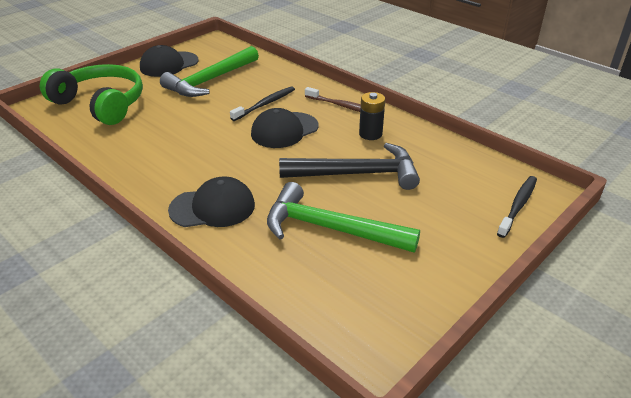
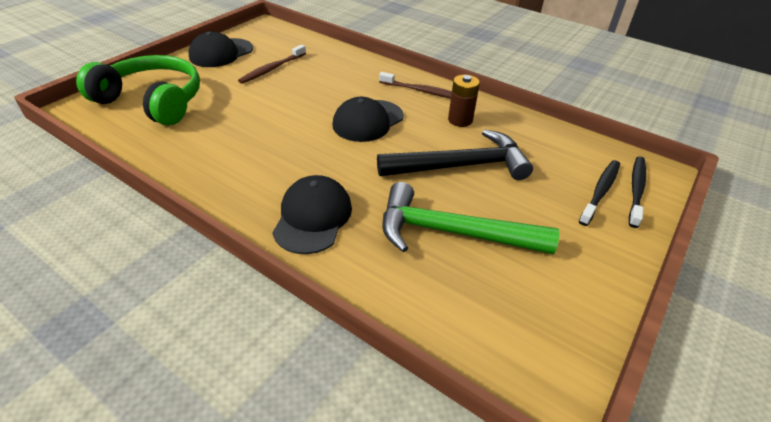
camera: 10 degrees left, 5 degrees up
(210, 80) = (272, 69): green hammer -> brown toothbrush
(212, 207) = (313, 217): black cap -> black cap turned 60 degrees counterclockwise
(265, 104) = (339, 92): black toothbrush -> black toothbrush (600, 191)
(370, 134) = (460, 120): black battery -> brown battery

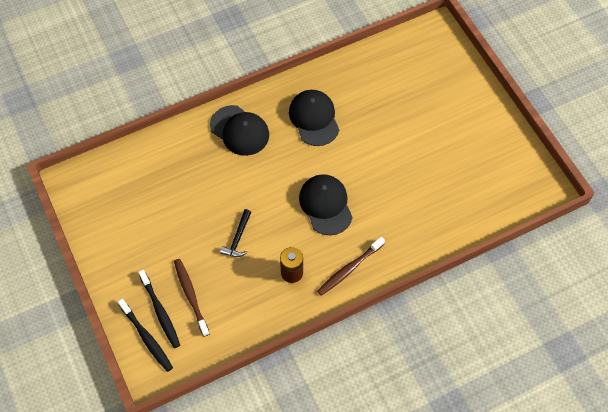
camera: 120 degrees right, 20 degrees up
(153, 101) = (426, 74): green headphones -> none
(221, 53) = (494, 137): black cap -> black cap (314, 118)
(272, 69) = (445, 167): brown toothbrush -> brown toothbrush (191, 295)
(453, 232) = (183, 197): green hammer -> none
(460, 166) = (238, 238): black hammer -> black hammer, size x0.45

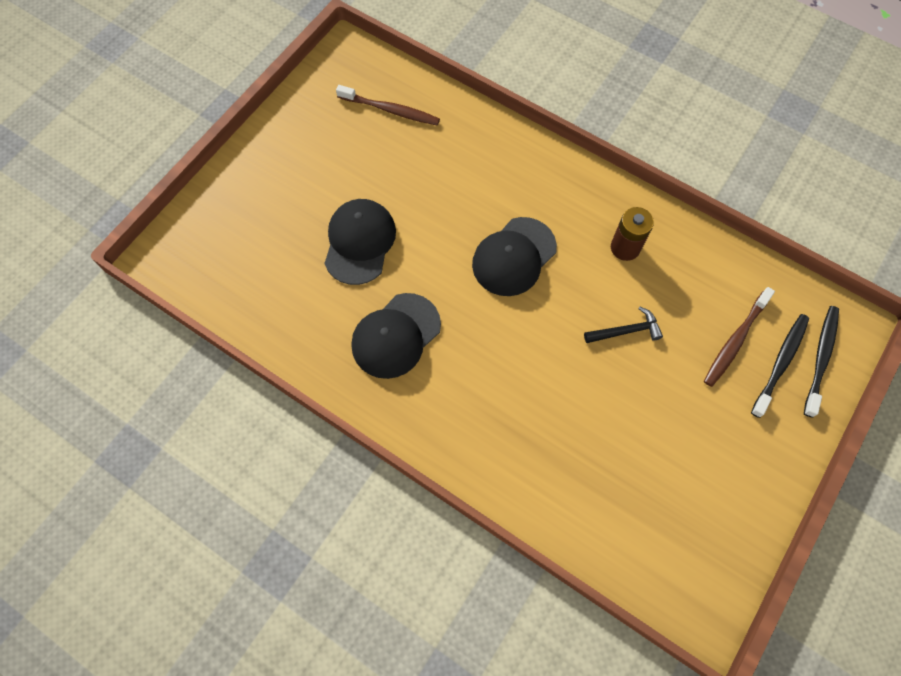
camera: 120 degrees left, 5 degrees up
(239, 130) = (472, 421): black cap -> black cap (359, 242)
(349, 269) = (578, 192): brown toothbrush -> brown toothbrush (391, 110)

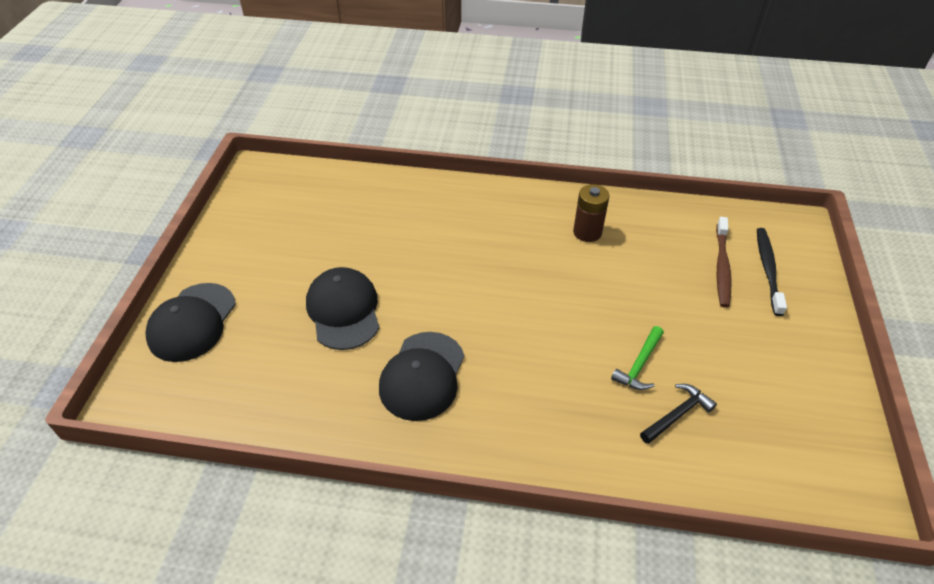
camera: 25 degrees left, 20 degrees down
(391, 110) = (320, 200): brown toothbrush -> none
(514, 257) = (496, 271): black cap -> black cap (192, 322)
(589, 407) = (639, 365): none -> green hammer
(626, 331) = (630, 292): black hammer -> black hammer (677, 414)
(821, 358) = (794, 255): black toothbrush -> none

